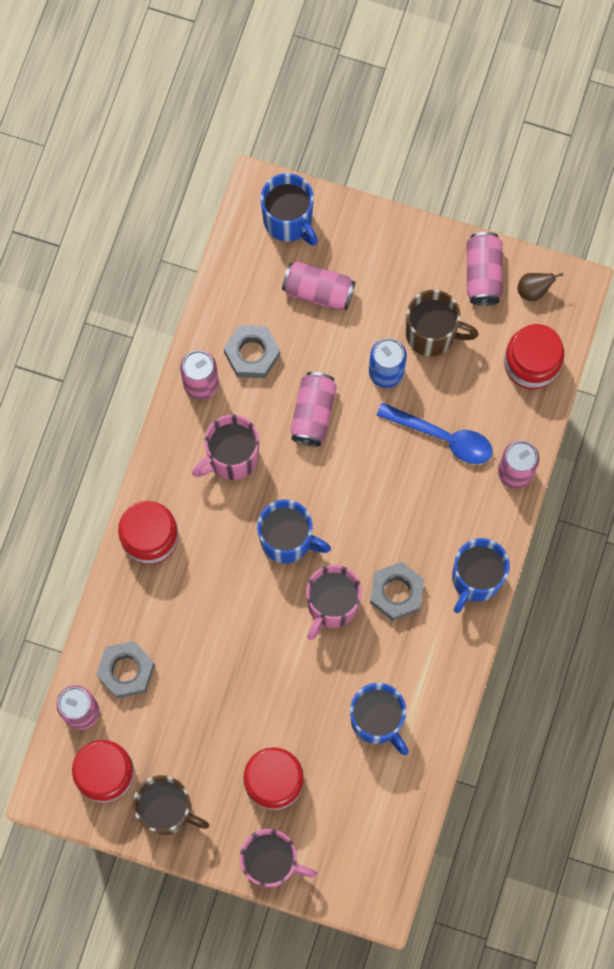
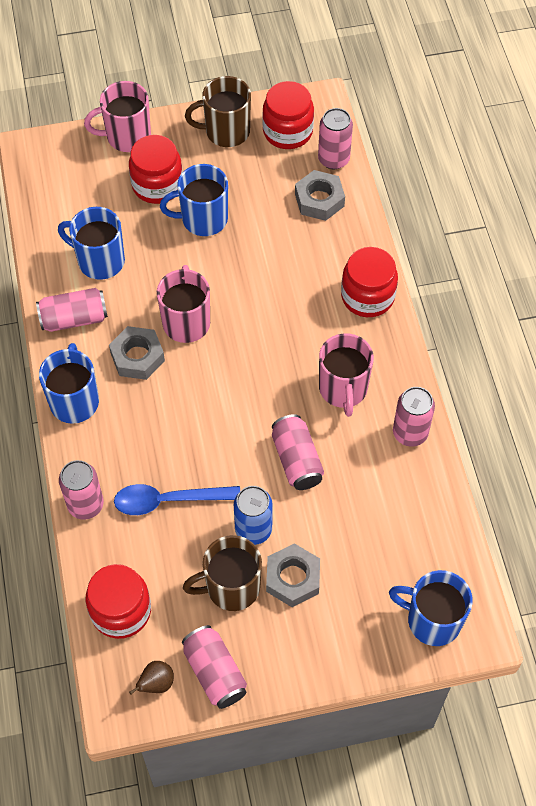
camera: 150 degrees right, 15 degrees down
(232, 457) = (343, 389): pink mug -> pink mug turned 150 degrees clockwise
(252, 354) = (383, 481): grey nut -> grey nut (293, 578)
(287, 540) = (254, 350): blue mug -> blue mug (203, 219)
(318, 291) = (361, 569): pink can -> pink can (74, 319)

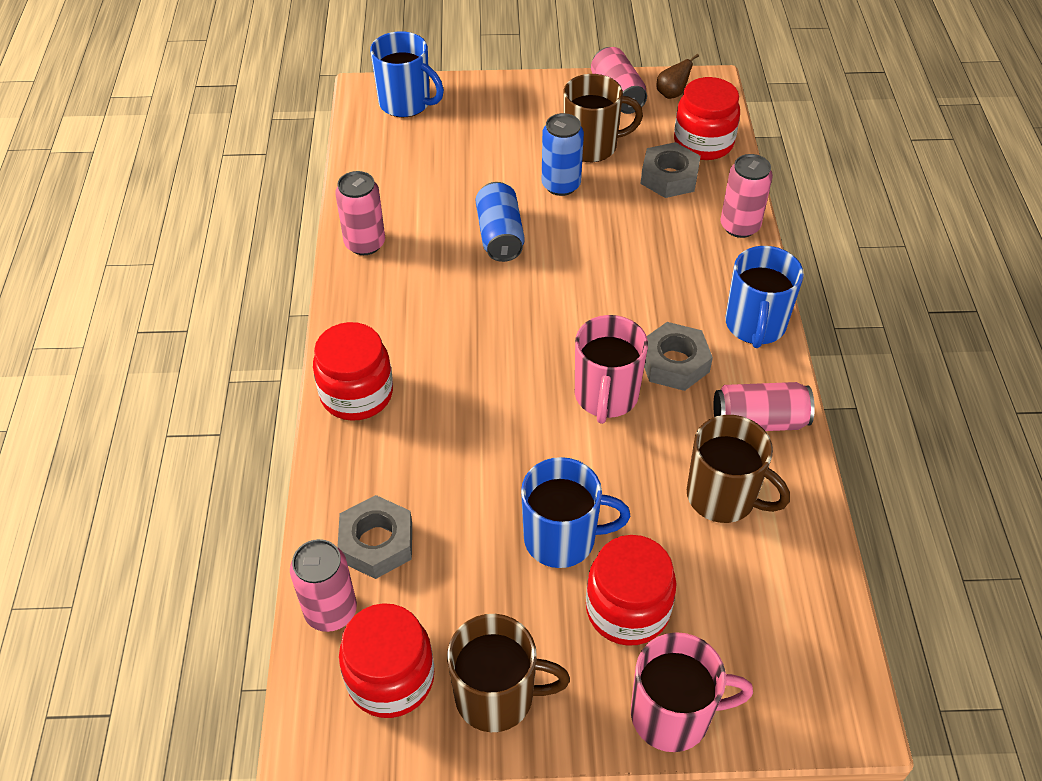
camera: 170 degrees left, 10 degrees down
(100, 261) = (723, 497): blue mug -> brown mug
(168, 500) = (648, 219): blue spoon -> none
(293, 578) = (529, 145): grey nut -> grey nut (669, 177)
(297, 460) = (500, 235): pink can -> blue can
(343, 389) = (425, 295): pink mug -> none

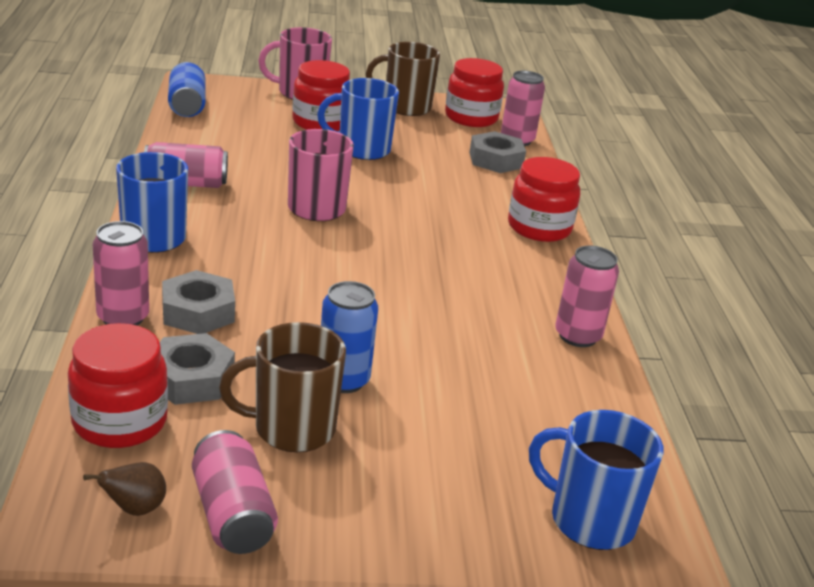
camera: 175 degrees right, 20 degrees down
(500, 235) = (421, 331): blue can -> blue can (187, 105)
(674, 363) = (248, 220): grey nut -> grey nut (198, 312)
(723, 497) = (235, 154): brown mug -> none

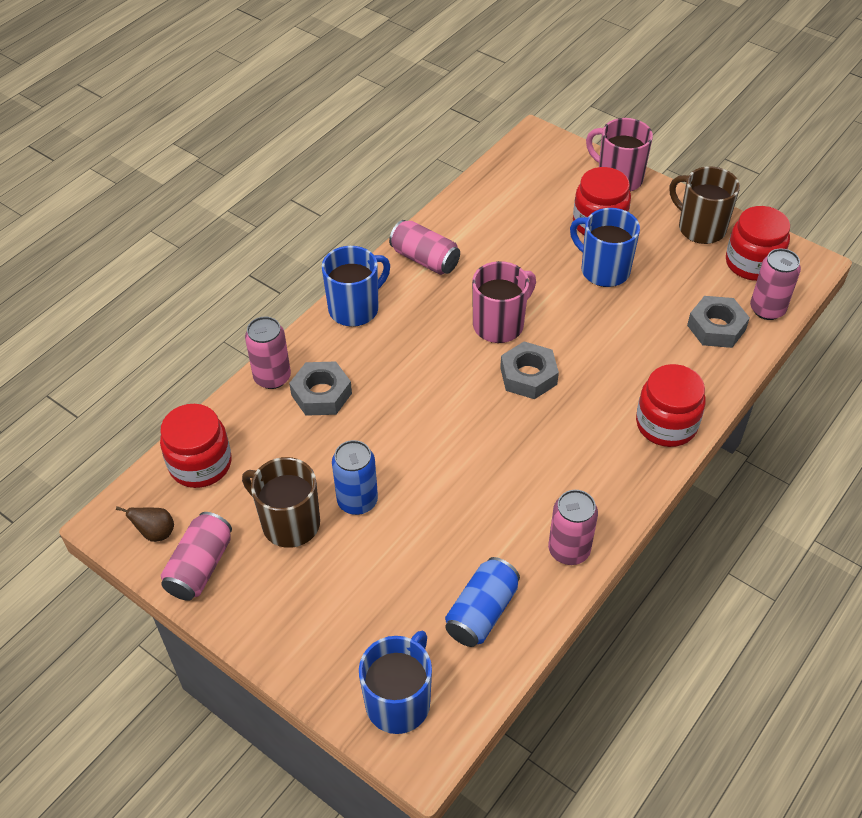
camera: 45 degrees right, 20 degrees up
(187, 105) = (505, 165): blue can -> blue can (482, 612)
(191, 379) = (267, 450): grey nut -> grey nut (528, 376)
(590, 520) = (399, 702): blue mug -> blue mug turned 45 degrees clockwise

